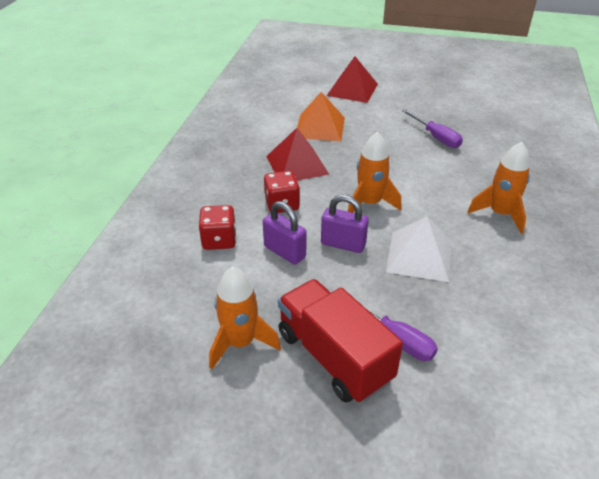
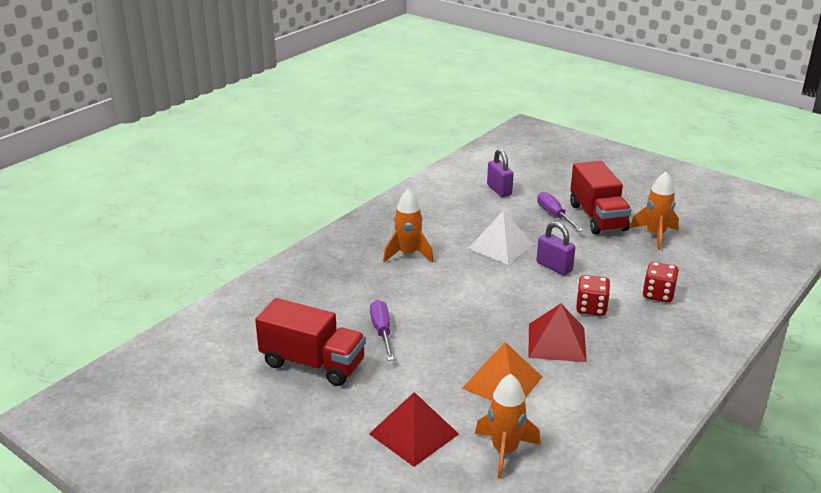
camera: 155 degrees left, 10 degrees down
(284, 252) = (604, 273): purple padlock -> purple padlock (499, 190)
(369, 203) = (509, 288): orange rocket -> orange rocket (505, 451)
(455, 107) = (312, 363): none -> red truck

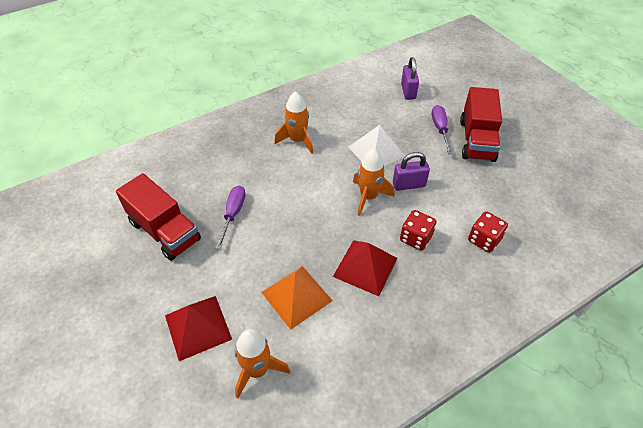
camera: 20 degrees right, 20 degrees up
(554, 267) = (409, 185): purple padlock -> purple padlock turned 75 degrees counterclockwise
(655, 235) = (518, 173): orange rocket -> orange rocket (368, 197)

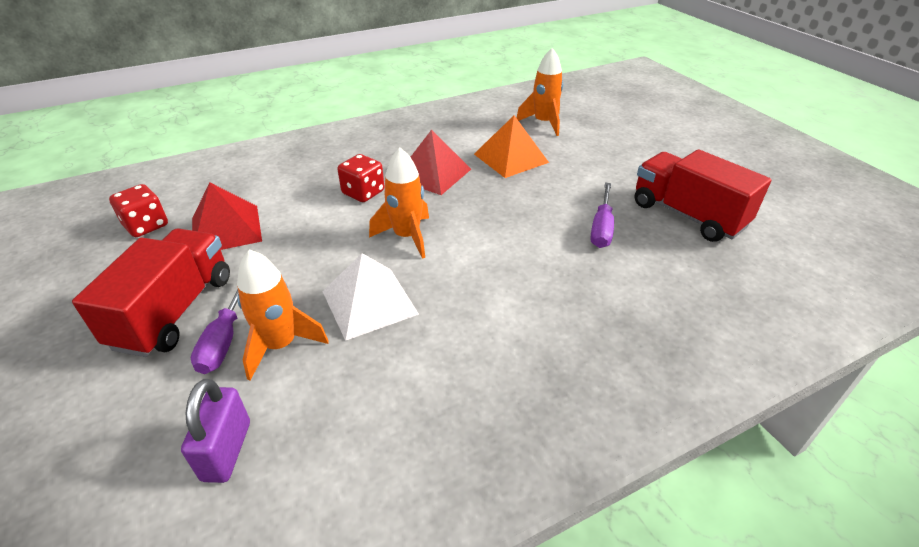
camera: 175 degrees left, 10 degrees down
(198, 327) = (606, 145): red pyramid -> red pyramid (226, 229)
(297, 141) = (513, 332): orange rocket -> orange rocket (280, 345)
(409, 185) = (340, 248): purple padlock -> none
(484, 240) = (282, 187): red dice -> red dice (146, 226)

